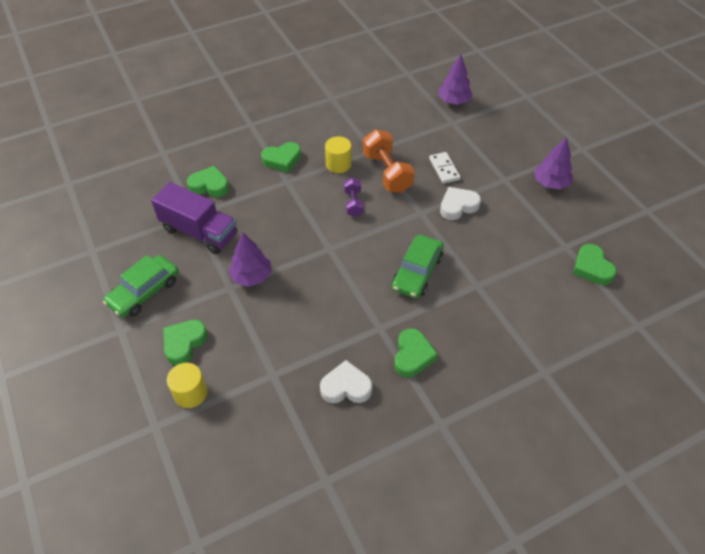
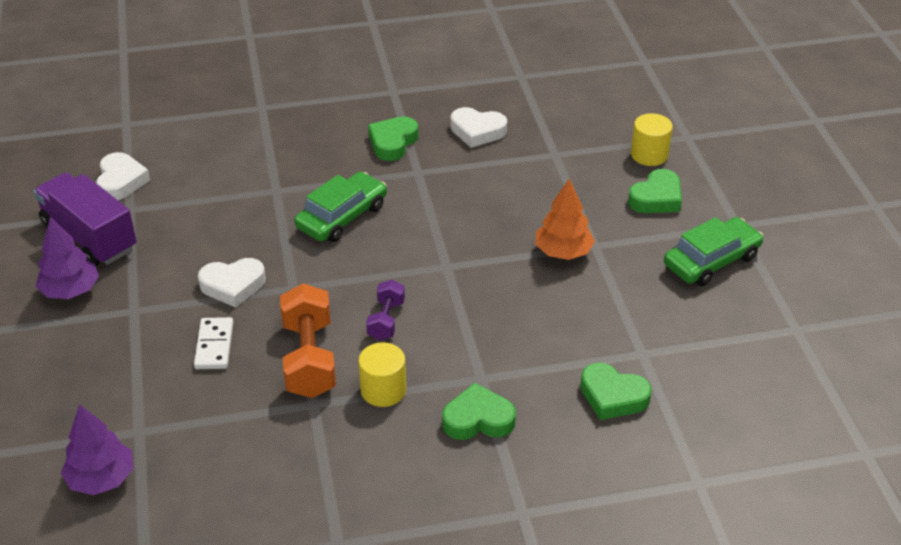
camera: 165 degrees left, 10 degrees down
(199, 232) = (633, 324): purple truck -> purple truck (89, 237)
(251, 276) = (563, 252): purple tree -> orange tree
(592, 268) = (121, 181): green heart -> white heart

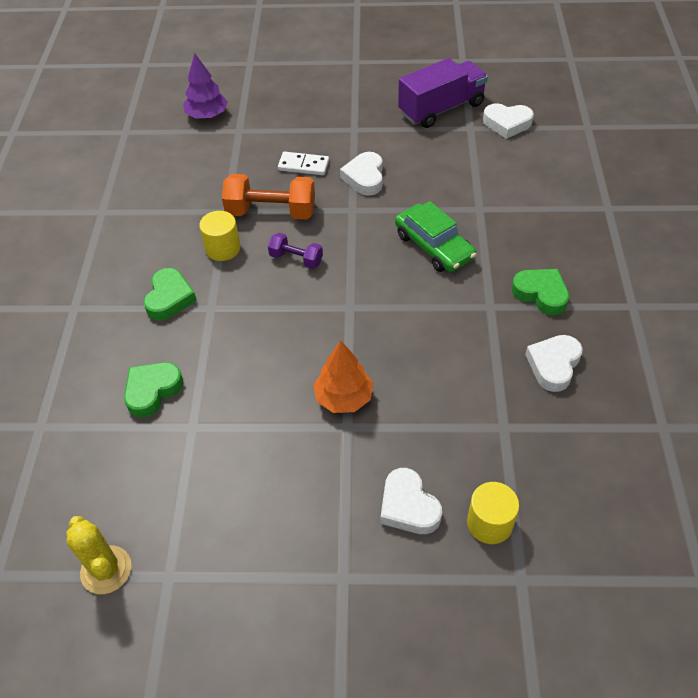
camera: 105 degrees right, 10 degrees up
(71, 290) = (384, 101): purple tree -> none
(656, 198) = (408, 506): green heart -> white heart
(711, 261) = (292, 529): green car -> none
(815, 372) = (106, 570): none -> yellow cactus

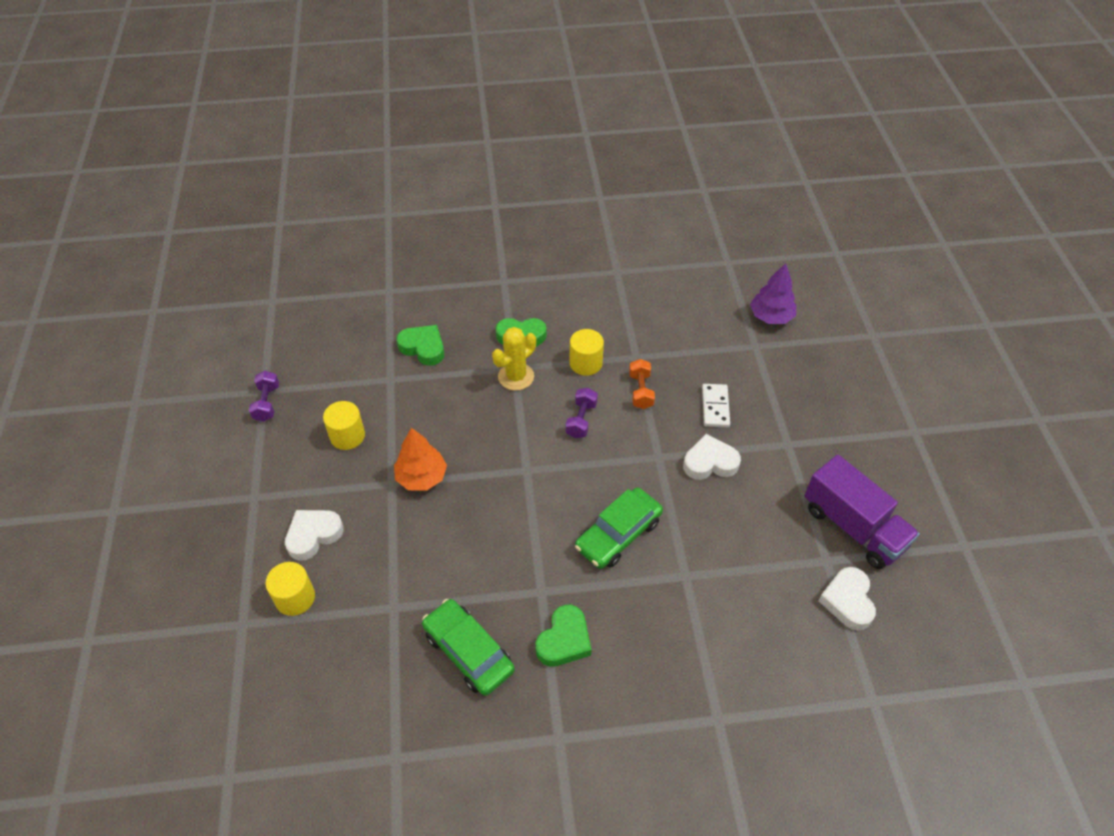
camera: 80 degrees right, 0 degrees up
(106, 570) = (271, 355): yellow cactus -> yellow cactus (516, 377)
(192, 571) = (267, 403): none -> purple dumbbell
(269, 472) = (347, 436): none -> yellow cylinder
(271, 212) = (641, 391): orange dumbbell -> orange dumbbell, size x0.56
(553, 365) = (468, 652): white heart -> green car

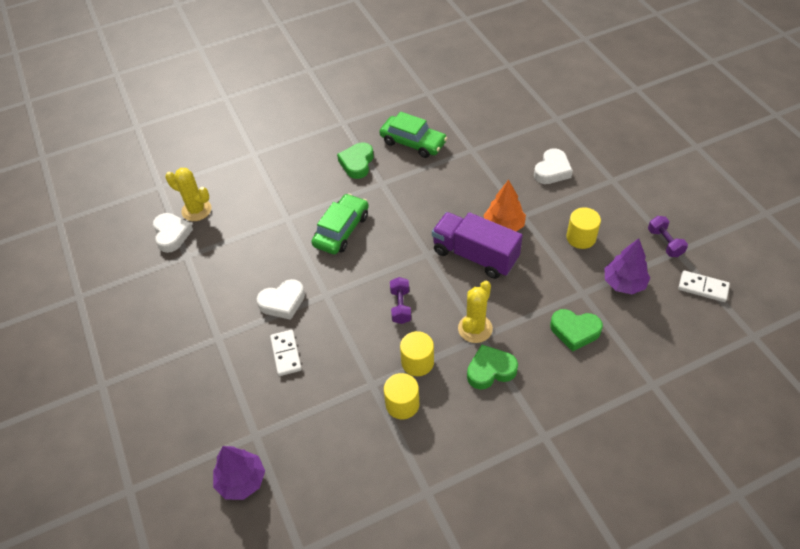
camera: 165 degrees right, 0 degrees up
(273, 350) = (703, 287): none -> white domino
(295, 598) = (536, 137): yellow cylinder -> yellow cylinder (402, 404)
(343, 376) = (624, 283): none -> purple tree
(641, 391) = (357, 349): orange dumbbell -> none
(813, 632) = (196, 210): none -> yellow cactus
(853, 527) = (164, 285): purple truck -> purple truck (475, 255)

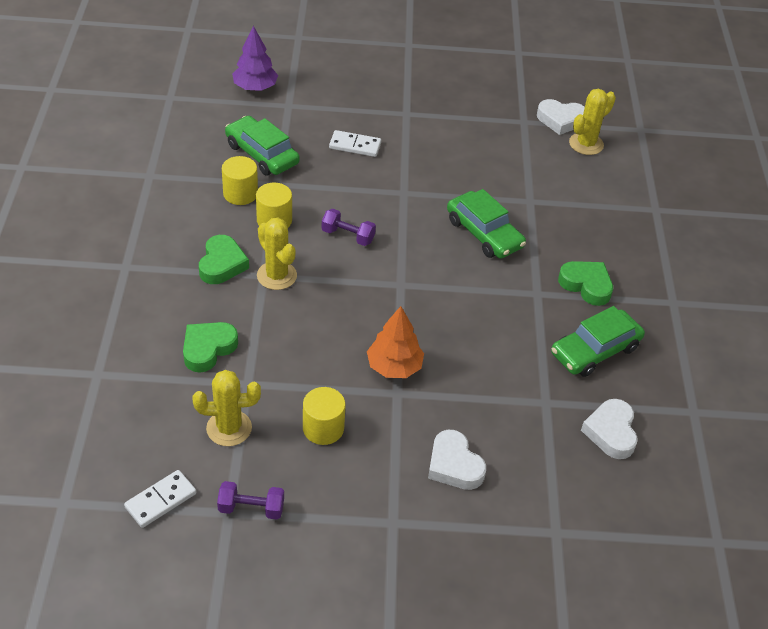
camera: 110 degrees right, 5 degrees down
(283, 302) = (416, 162): white heart -> white heart (611, 432)
(340, 417) = (262, 154): none -> green car
(475, 255) = (369, 320): purple truck -> none
(624, 283) = (229, 428): purple tree -> yellow cactus

